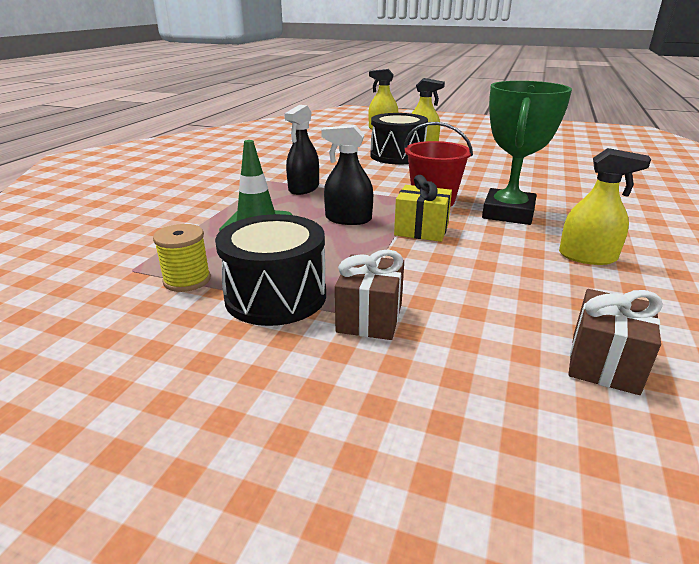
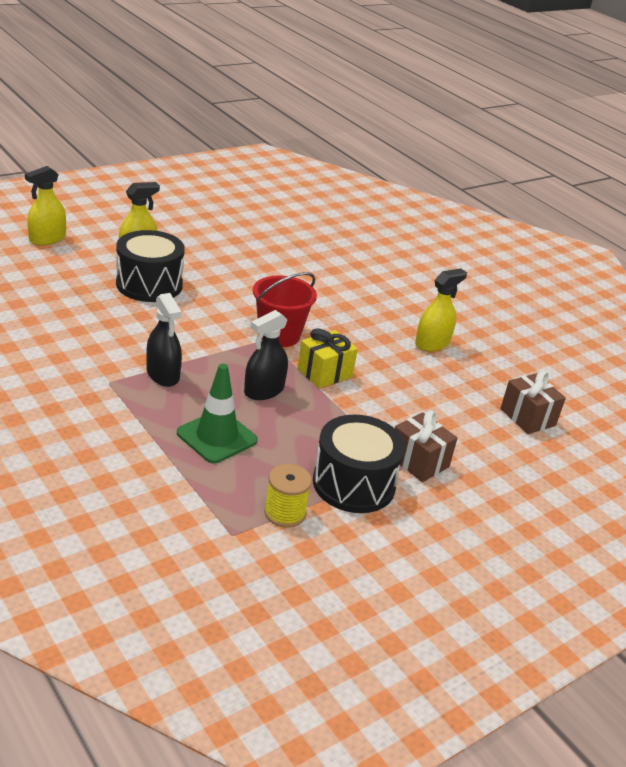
camera: 60 degrees left, 5 degrees up
(508, 213) = (341, 323): green trophy -> none

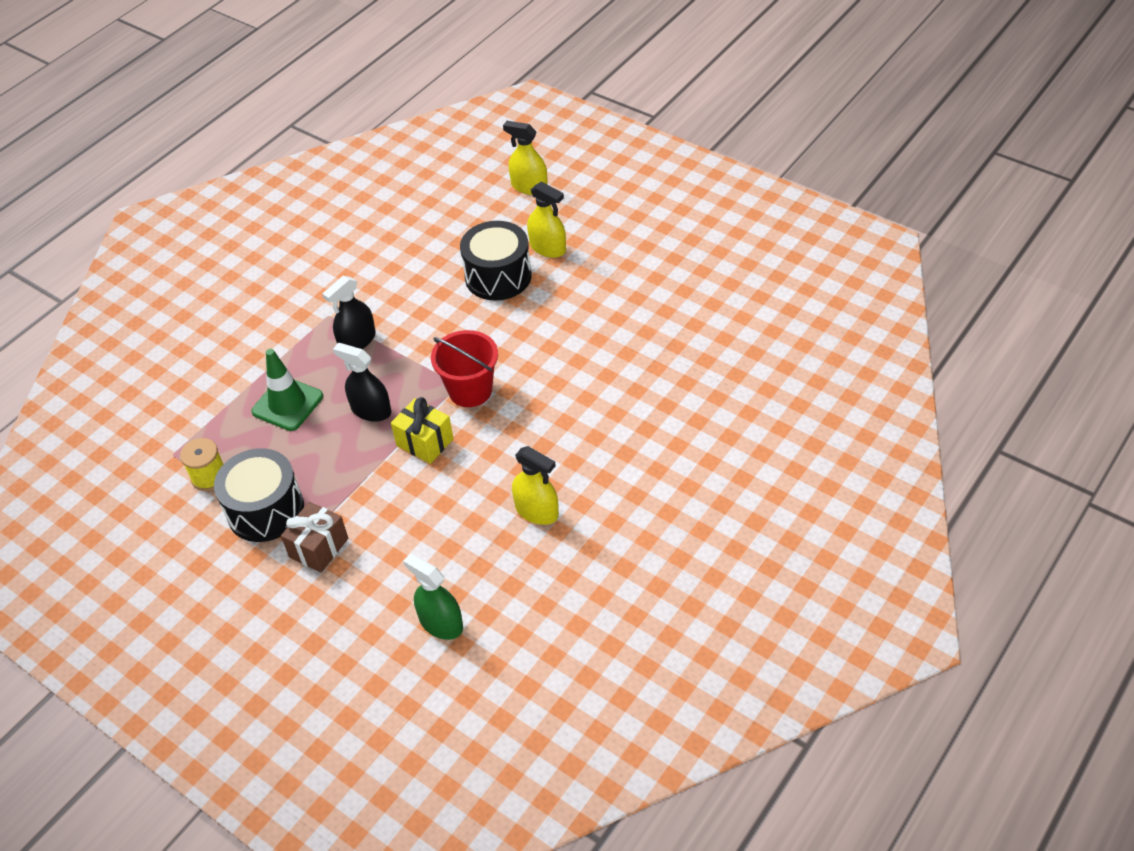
camera: 80 degrees right, 15 degrees up
(527, 417) = (441, 623): brown gift -> green spray bottle

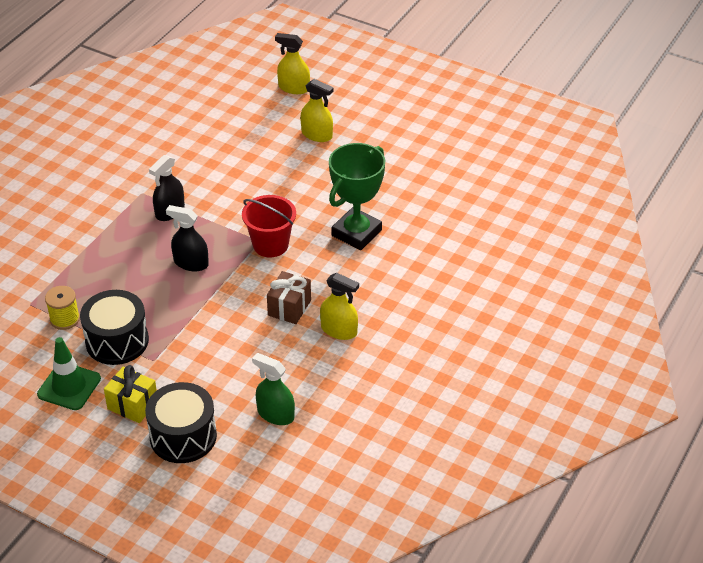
camera: 10 degrees left, 5 degrees down
(287, 404) = (120, 261): green traffic cone -> green traffic cone (69, 386)
(319, 548) = (166, 366): brown gift -> brown gift (289, 308)
(425, 442) = (240, 285): yellow gift -> yellow gift (132, 405)
(498, 276) = (279, 158): black drum -> black drum (183, 436)
(577, 379) = (356, 233): none -> green trophy

